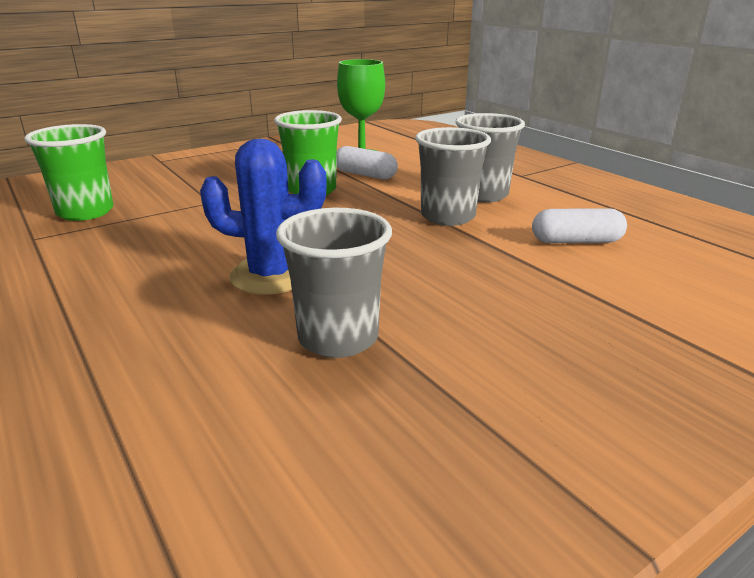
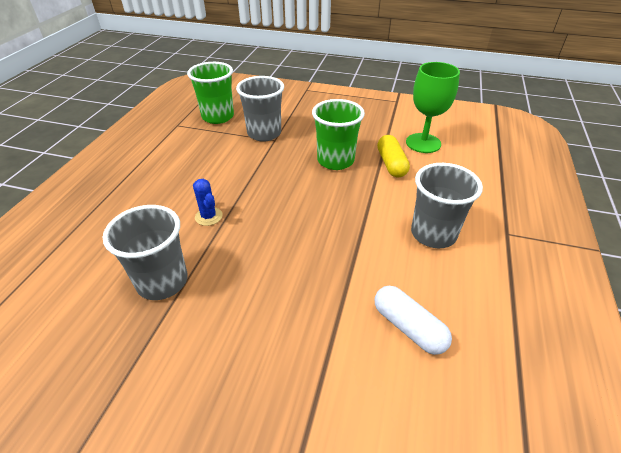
camera: 50 degrees right, 15 degrees up
(271, 275) = (208, 216): blue cactus -> blue cactus, size x0.52
(365, 175) = (391, 164): white capsule -> yellow capsule
(448, 216) = (369, 238): grey cup -> grey cup (264, 133)

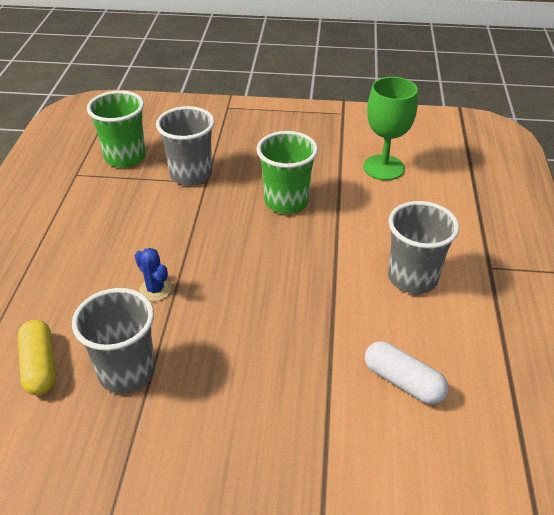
camera: 10 degrees left, 0 degrees up
(391, 164) = (352, 199): yellow capsule -> yellow capsule (40, 366)

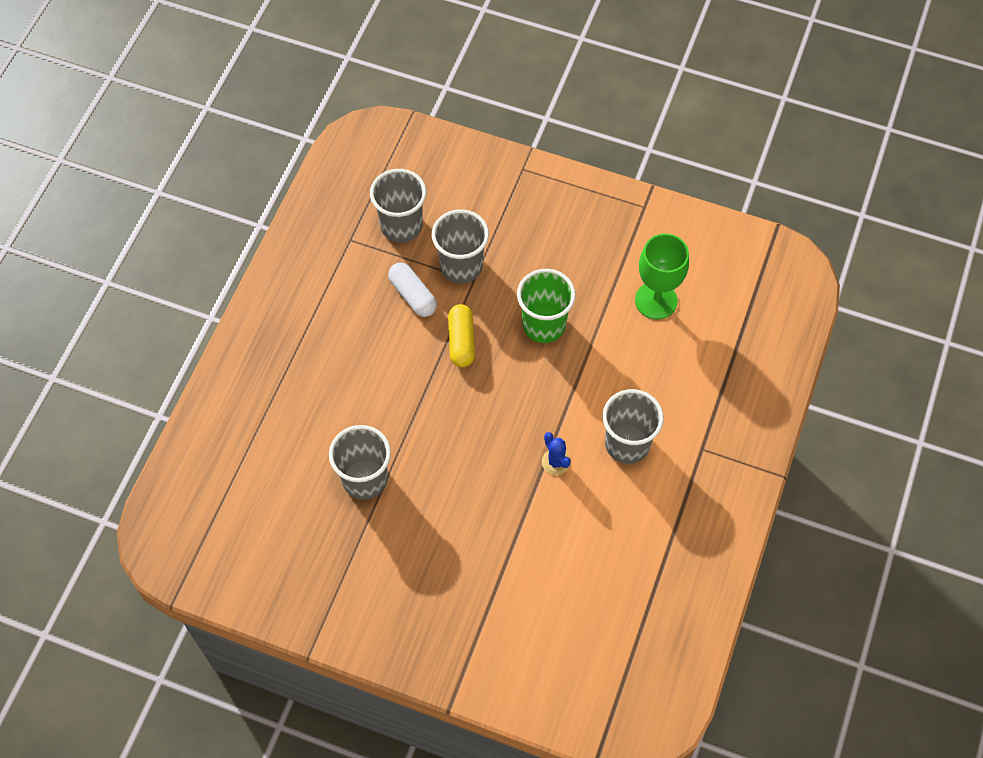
camera: 15 degrees right, 20 degrees up
(40, 366) = (299, 457): yellow capsule -> yellow capsule (461, 341)
(125, 157) = (401, 226): green cup -> grey cup
(155, 289) = (401, 402): blue cactus -> blue cactus (556, 462)
(403, 382) = (577, 542): white capsule -> white capsule (413, 295)

